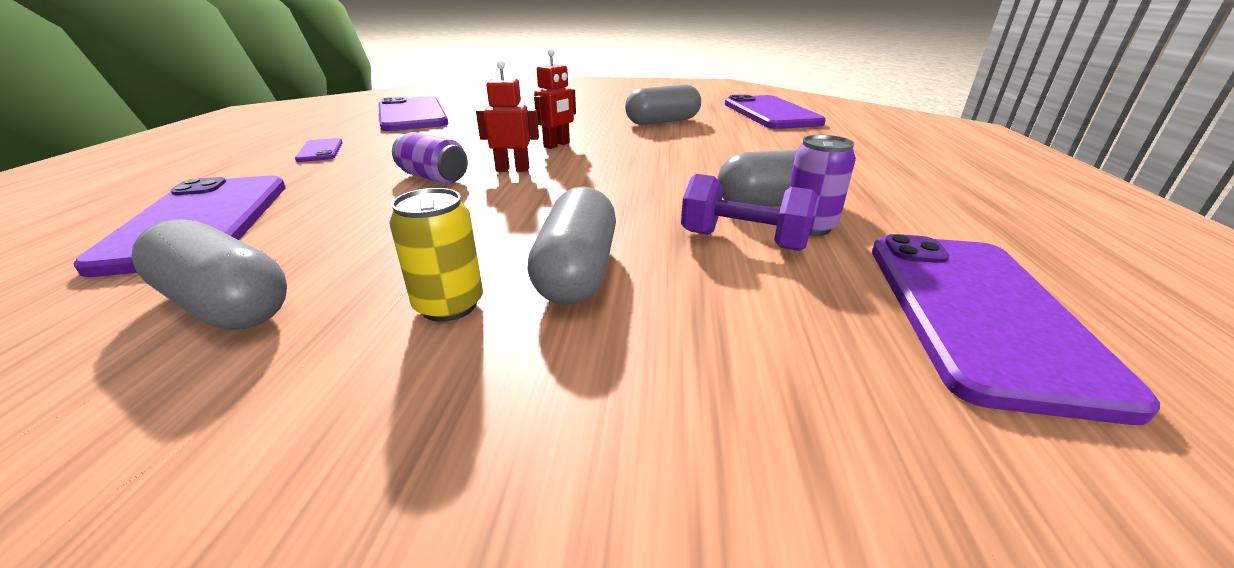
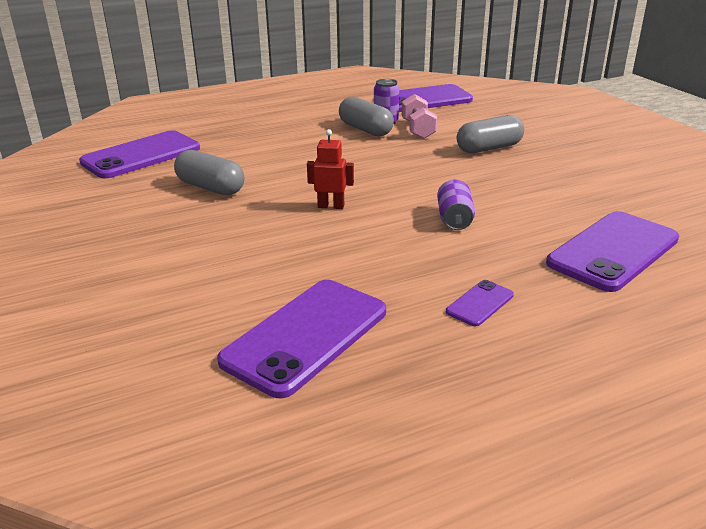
camera: 120 degrees left, 0 degrees up
(226, 304) = (616, 194): grey capsule -> none
(449, 305) = (544, 159): yellow can -> none
(512, 169) = (404, 201): red robot -> none
(743, 240) = (418, 130): purple dumbbell -> pink dumbbell

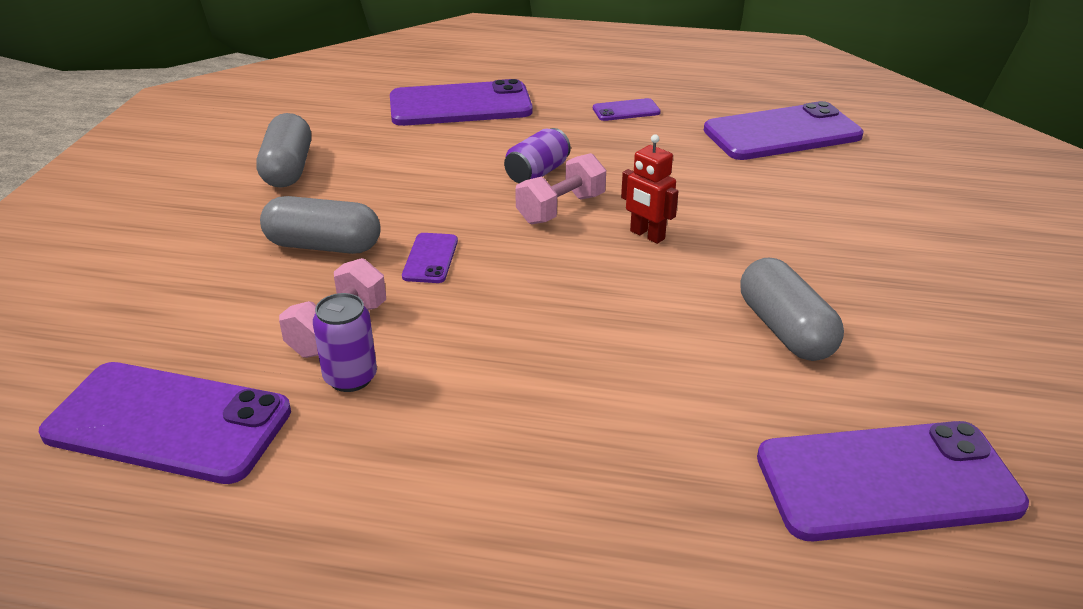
camera: 145 degrees left, 5 degrees up
(365, 129) = (414, 370): grey capsule -> grey capsule (288, 169)
(403, 203) = (561, 209): none -> pink dumbbell
(429, 160) = (430, 258): none -> purple phone

